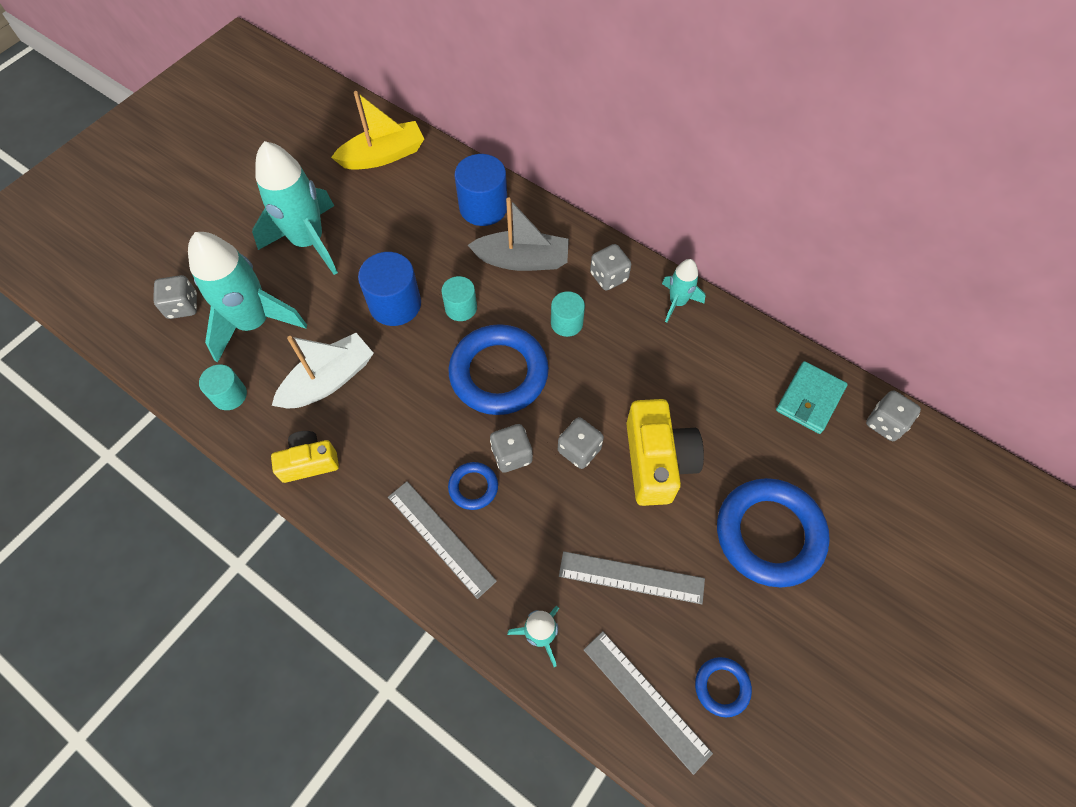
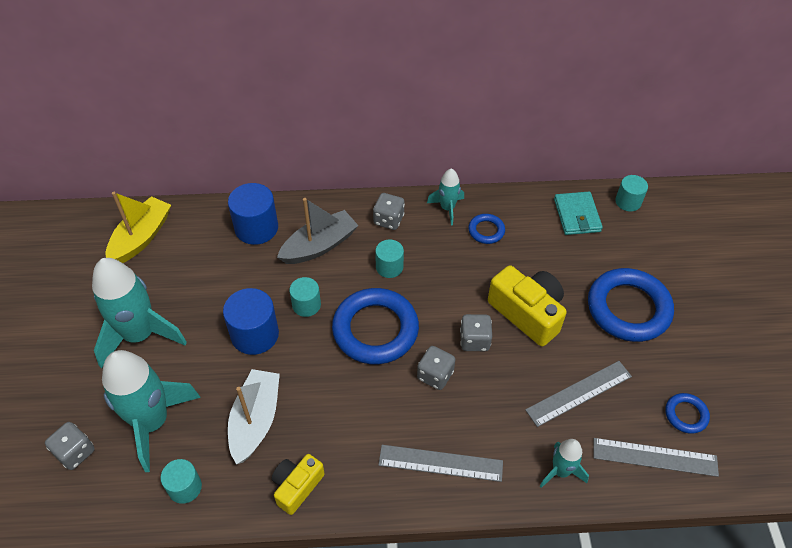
camera: 40 degrees left, 10 degrees down
(473, 487) = (430, 414): blue ring -> blue ring (486, 231)
(885, 423) = (628, 202): grey dice -> turquoise cylinder

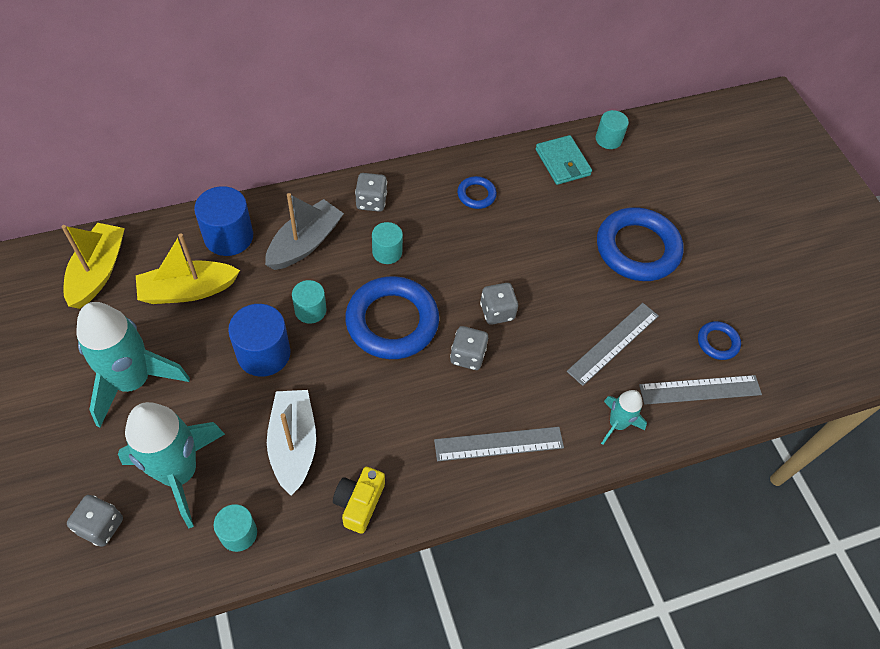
camera: 20 degrees left, 5 degrees up
(208, 267) = (188, 290): none -> yellow boat
(447, 208) = (429, 178): turquoise rocket -> none
(527, 313) = (541, 273): yellow camera -> none

